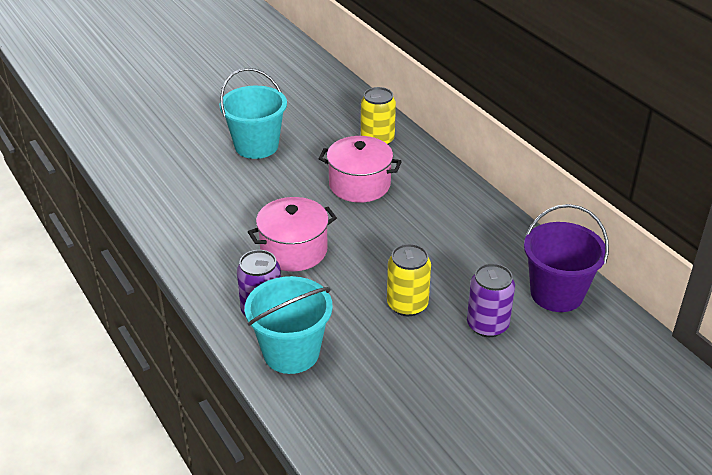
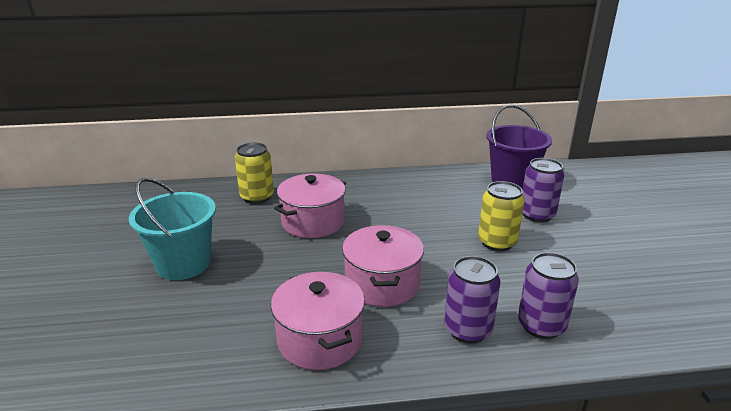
camera: 65 degrees left, 10 degrees down
(210, 240) = (320, 339): none -> pink pot
(291, 352) = (541, 325): turquoise bucket -> purple can

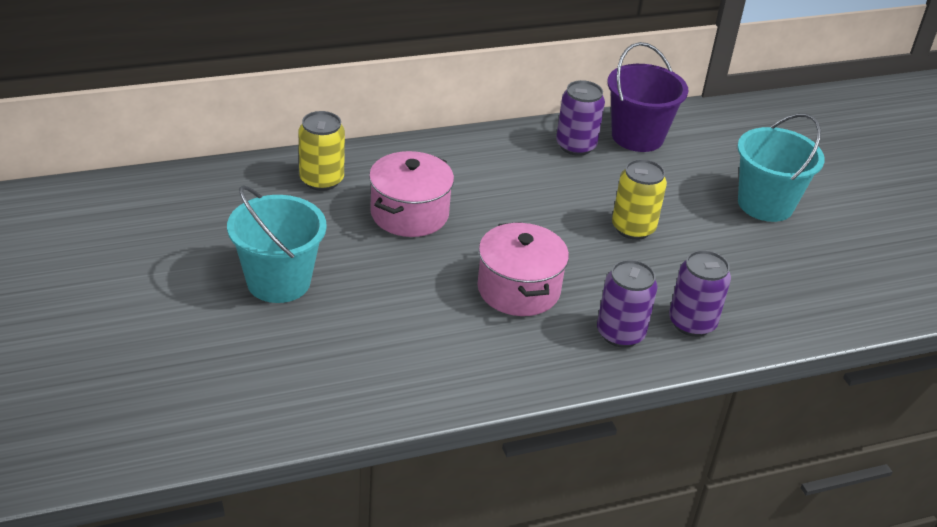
camera: 15 degrees left, 10 degrees up
(320, 339) = (474, 357): pink pot -> none
(537, 215) = (673, 187): purple can -> purple can (576, 146)
(619, 231) = (765, 204): none -> turquoise bucket

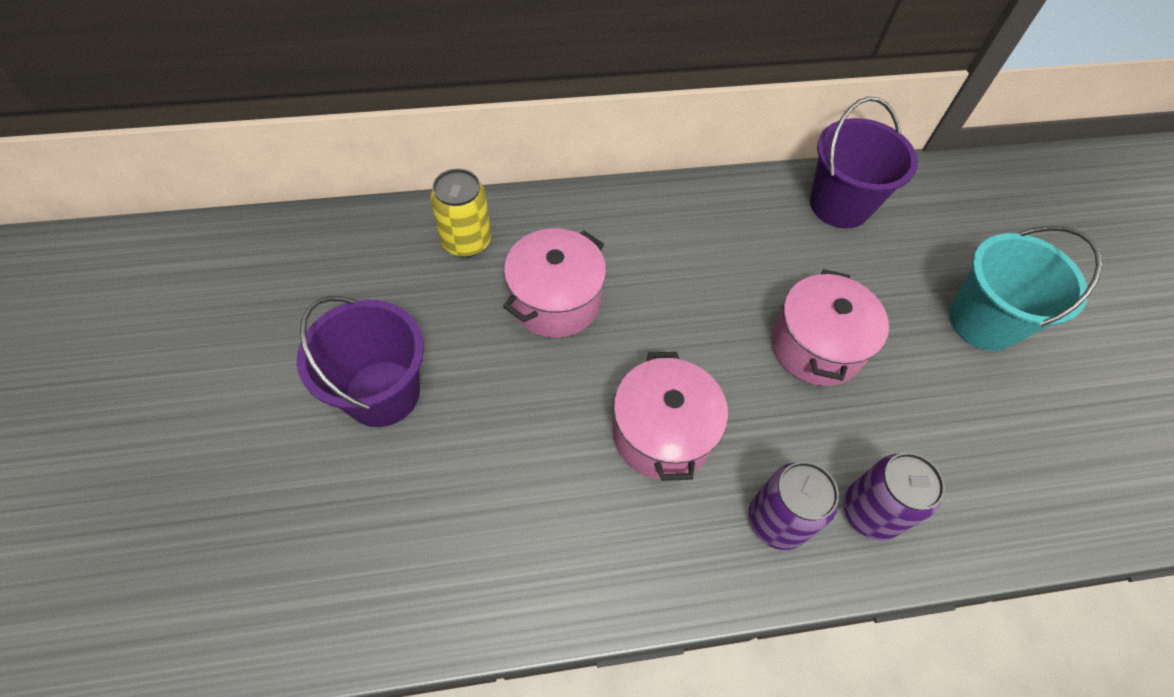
camera: 10 degrees right, 20 degrees up
(278, 281) = (382, 393): turquoise bucket -> purple bucket
(576, 146) = (765, 213): purple can -> none
(633, 228) = (816, 346): yellow can -> pink pot

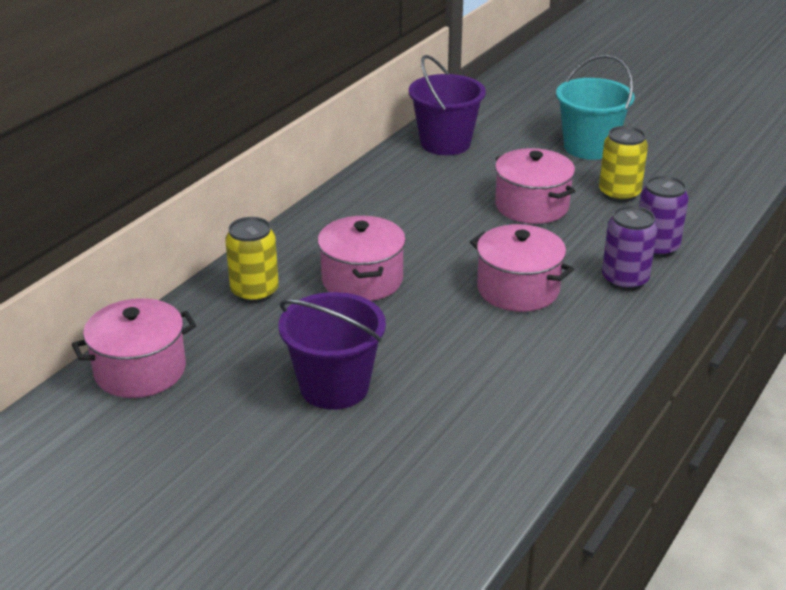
camera: 45 degrees left, 25 degrees down
(299, 249) = (140, 370): none -> pink pot
(930, 408) = (619, 193): none -> yellow can

